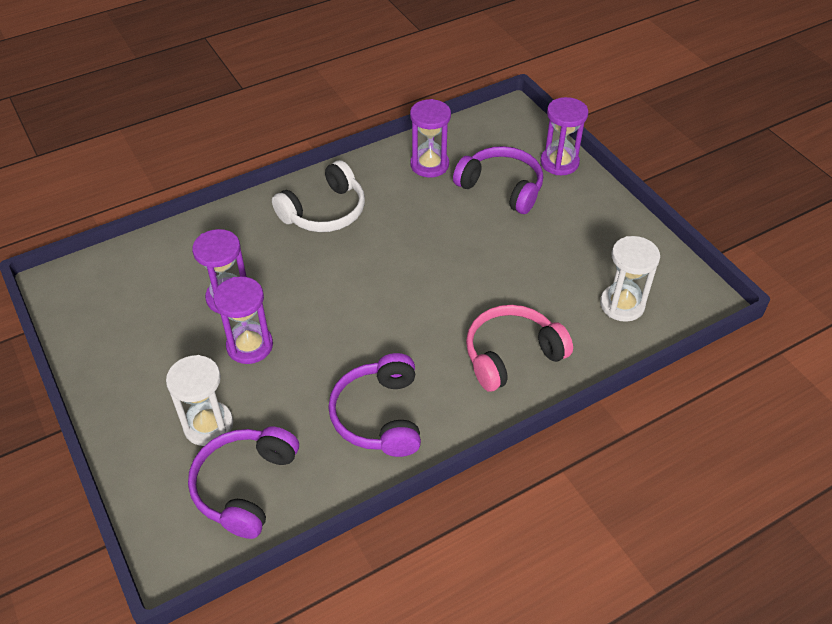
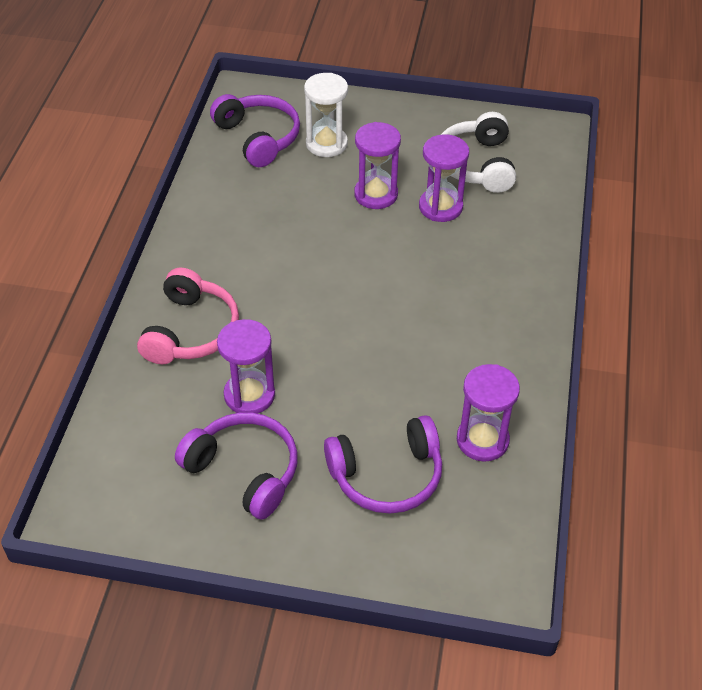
camera: 130 degrees right, 0 degrees up
(324, 211) = (489, 318): white headphones -> white headphones (477, 164)
(379, 415) = (232, 224): purple headphones -> purple headphones (244, 471)
(559, 163) = (372, 562): purple hourglass -> purple hourglass (249, 395)
(622, 305) = (145, 446): white hourglass -> none

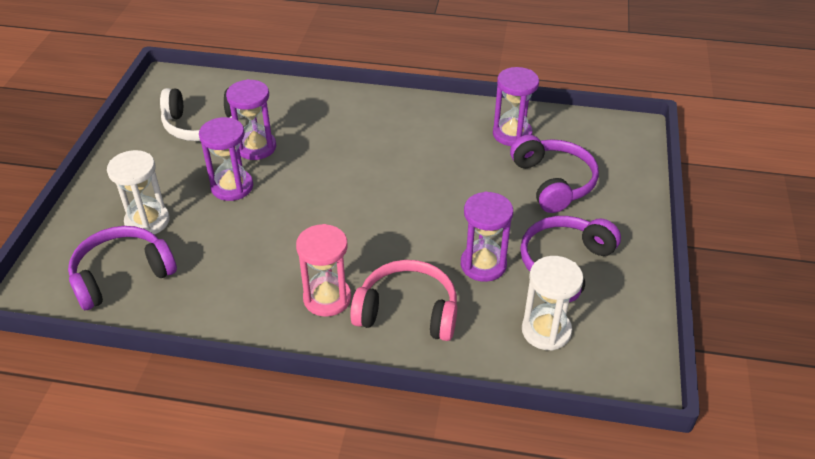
camera: 90 degrees left, 5 degrees down
(150, 442) = (546, 331): none -> white hourglass
(215, 271) = (327, 298): none -> pink hourglass

